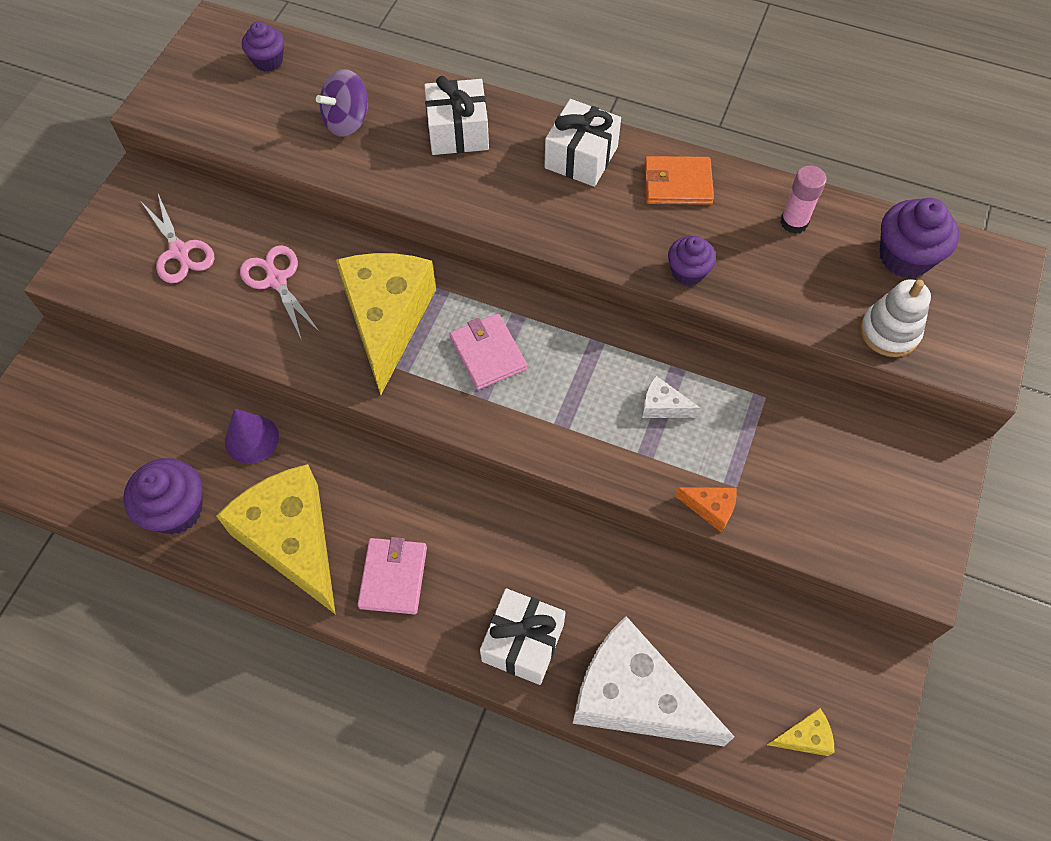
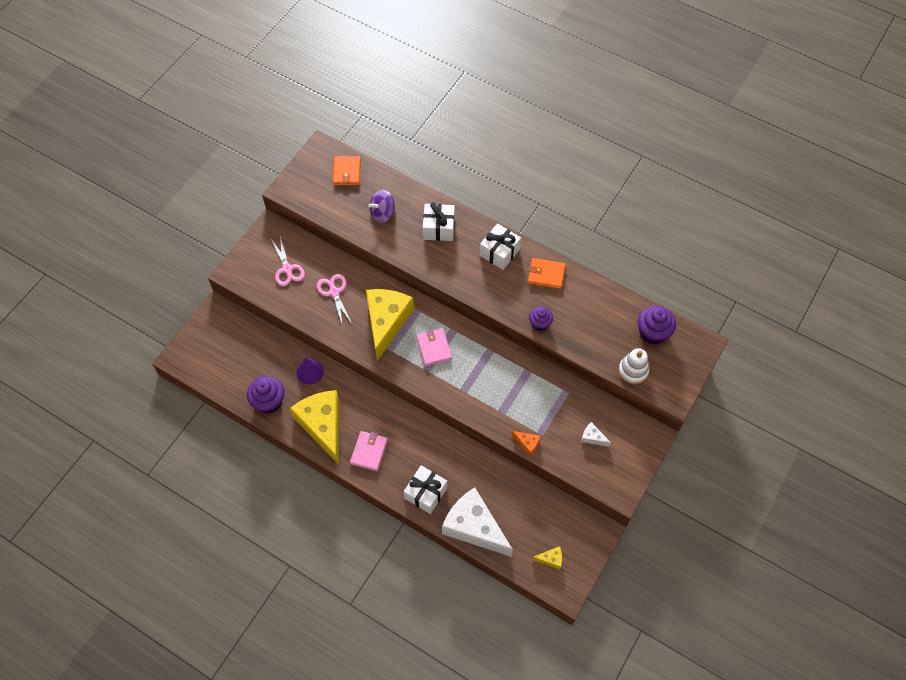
camera: 10 degrees right, 0 degrees up
(268, 61) = (347, 172): purple cupcake -> orange wallet
(662, 406) = (515, 389): white cheese -> white cheese (592, 437)
(794, 222) = (601, 305): pink glue stick -> none

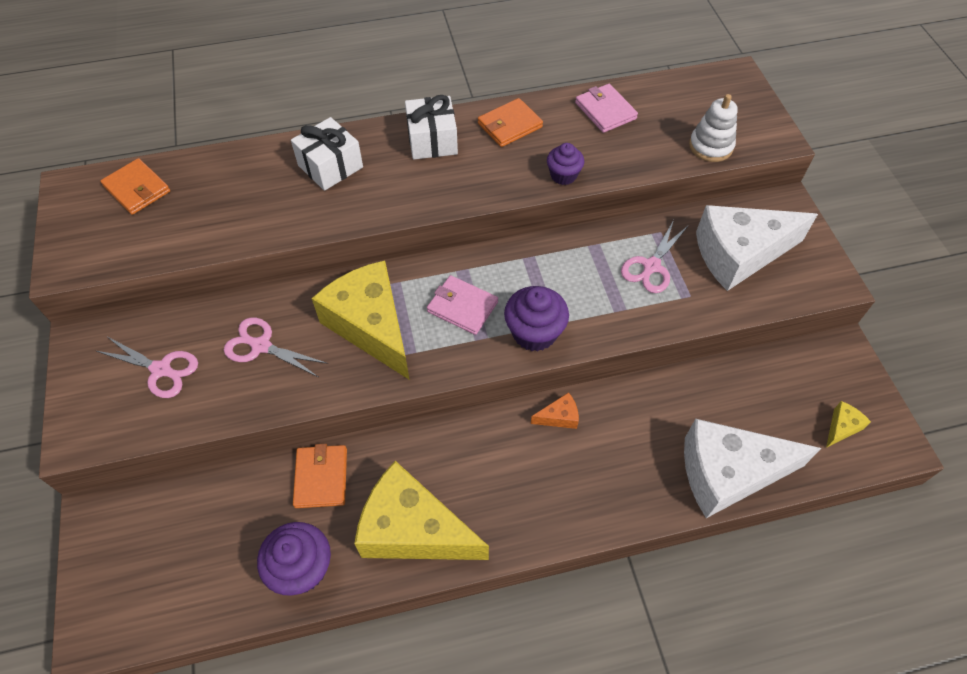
camera: 45 degrees left, 5 degrees down
(310, 372) = (321, 478): purple cone -> orange wallet
(369, 452) = (508, 505): pink wallet -> pink wallet (605, 111)
(382, 213) = (238, 200): purple spinning top -> none
(426, 493) = (631, 488): white gift -> none
(527, 443) = (687, 318): orange cheese -> orange cheese (559, 417)
(541, 405) = (651, 267): none -> pink scissors
(592, 437) = (739, 254): white cheese -> white cheese, size x2.49
(653, 332) = (681, 99): purple cupcake -> purple cupcake (534, 333)

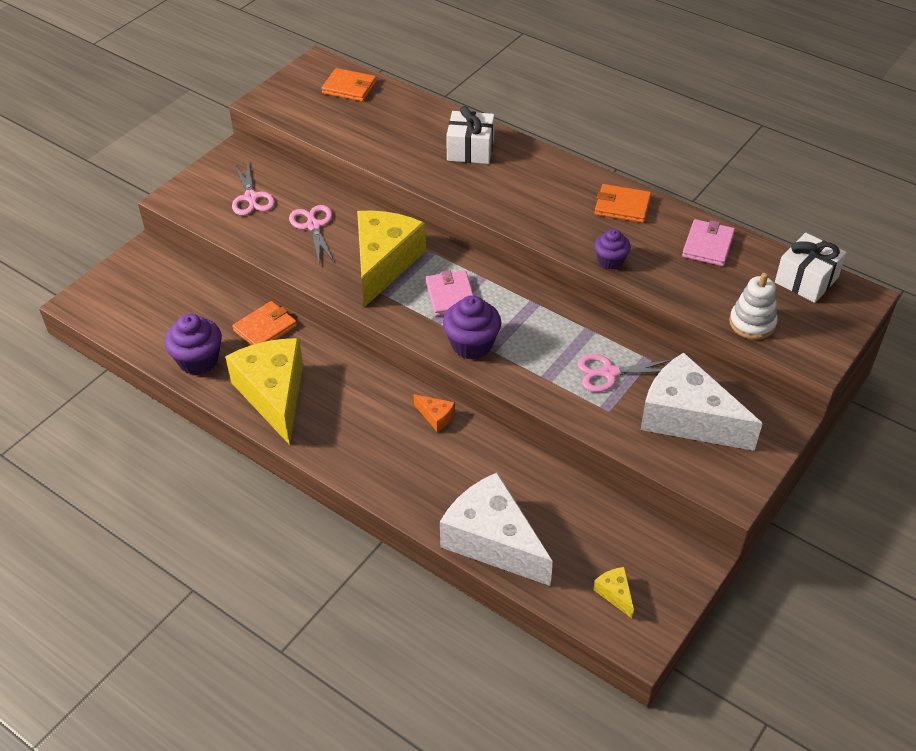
camera: 50 degrees right, 10 degrees down
(137, 189) = (349, 87): orange wallet -> orange wallet turned 75 degrees counterclockwise
(432, 140) = (555, 179): white gift -> white gift (806, 280)
(841, 427) = (615, 593): yellow cheese -> yellow cheese turned 120 degrees counterclockwise

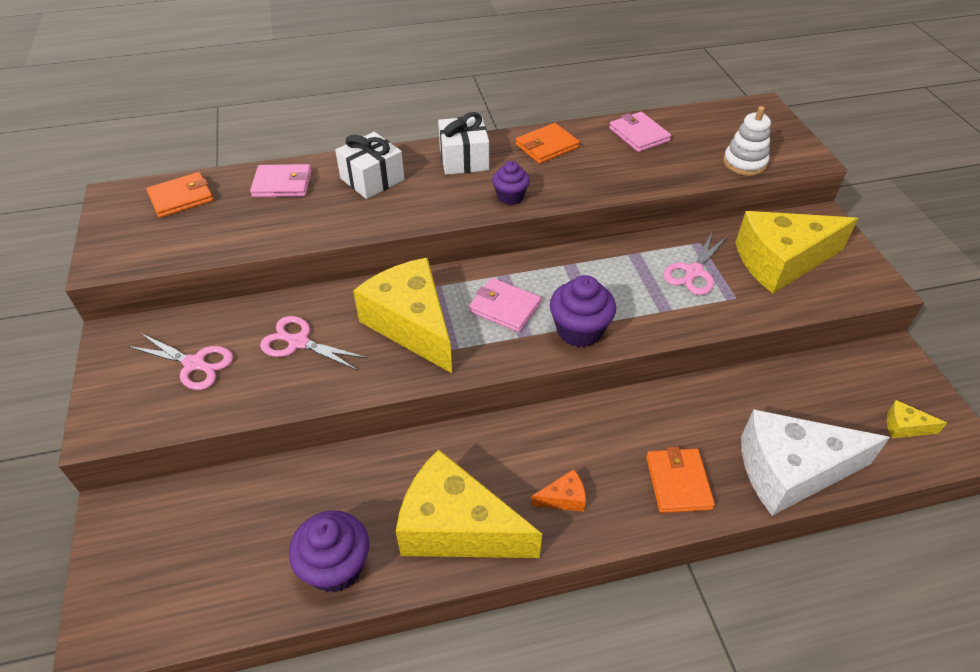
camera: 50 degrees left, 0 degrees up
(265, 328) = (357, 475): orange wallet -> orange wallet (678, 482)
(414, 116) = (282, 184): none -> pink wallet
(436, 416) = (607, 417): orange cheese -> orange cheese (563, 498)
(610, 261) = (602, 186): purple cupcake -> purple cupcake (510, 197)
(687, 418) = (781, 261): white cheese -> yellow cheese
(806, 280) = (723, 117): white gift -> white gift (464, 159)

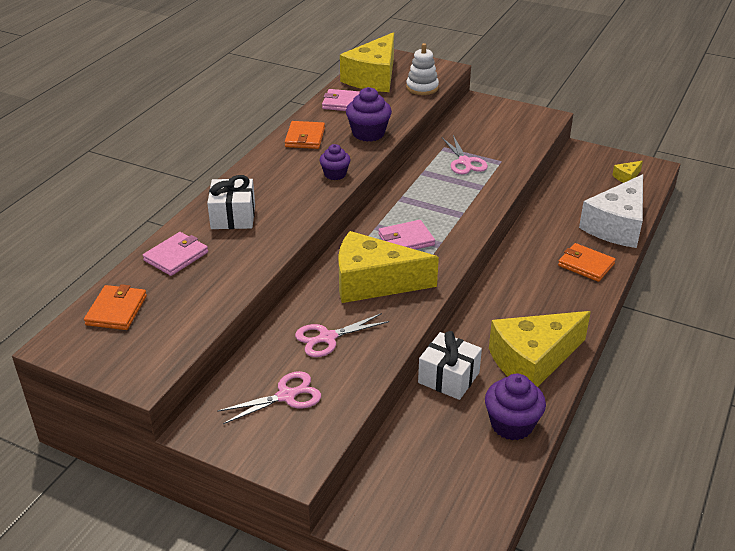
camera: 50 degrees left, 10 degrees down
(464, 159) = (269, 172): white gift -> white gift (448, 377)
(563, 498) = (554, 310): orange cheese -> none
(579, 330) = (460, 223): purple cupcake -> purple cupcake (368, 133)
(781, 261) = (493, 132): yellow cheese -> yellow cheese (373, 77)

